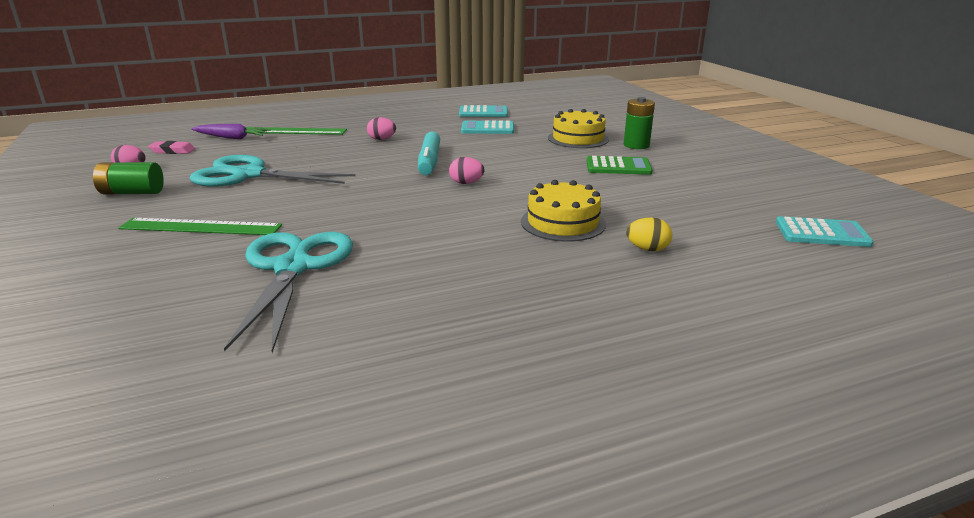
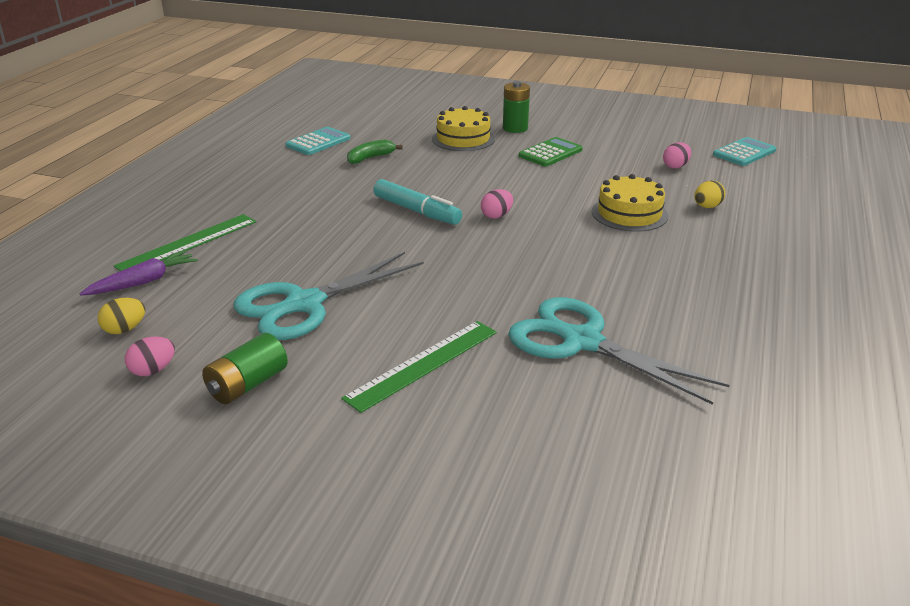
camera: 50 degrees left, 5 degrees up
(172, 151) = (125, 329): pink eraser -> yellow egg
(382, 139) = (311, 209): pink egg -> pink egg (675, 166)
(487, 128) = (370, 158): turquoise calculator -> green banana

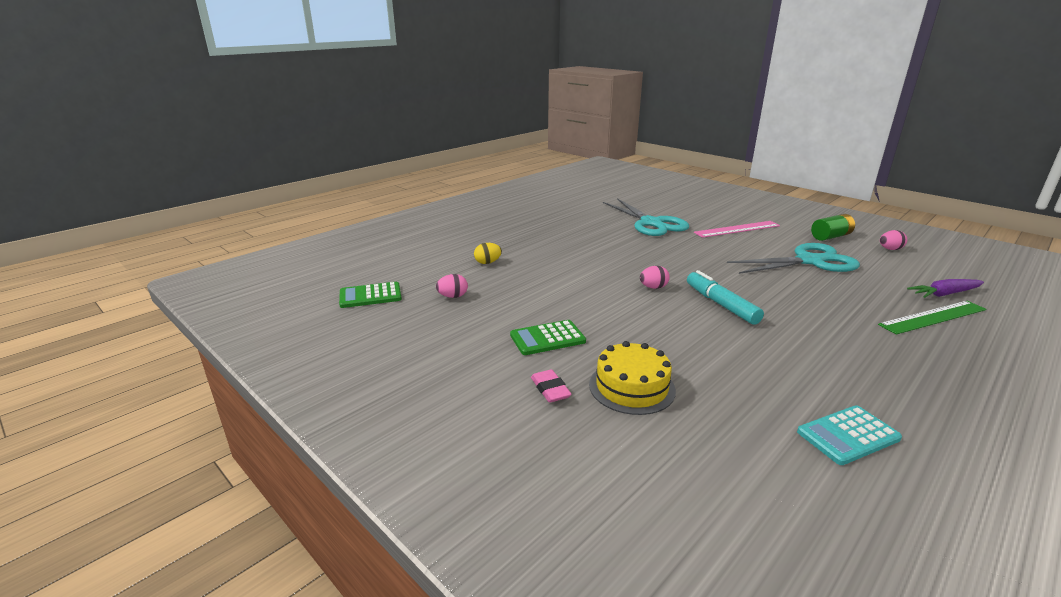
camera: 155 degrees left, 5 degrees down
(125, 329) = (928, 269): yellow egg -> none
(370, 158) = (765, 382): green banana -> none
(423, 364) = (737, 229): green ruler -> pink ruler
(515, 128) = (550, 389): green battery -> pink eraser
(629, 213) = (549, 269): yellow cake -> none
(744, 152) = (370, 296): turquoise calculator -> green calculator

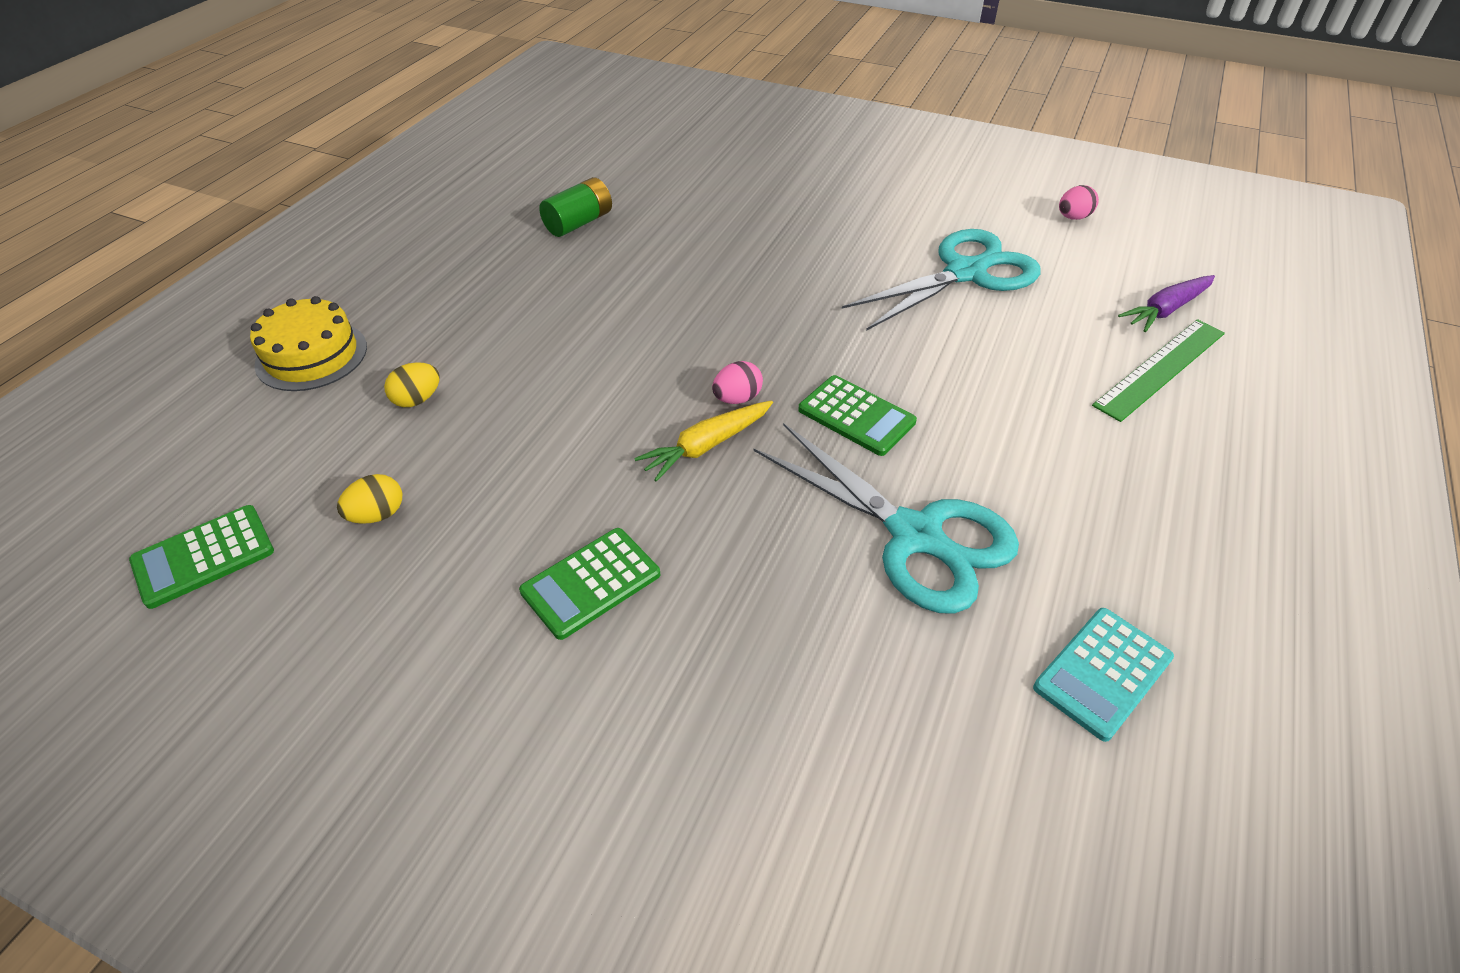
camera: 20 degrees left, 20 degrees up
(453, 296) = (377, 515): pink egg -> yellow egg
(550, 389) = (632, 715): pink eraser -> none
(629, 301) = (706, 446): none -> yellow carrot
(631, 387) = (766, 665): yellow cake -> yellow cake (311, 355)
(651, 223) = (691, 223): turquoise scissors -> turquoise scissors (916, 536)
(721, 304) = (856, 416): turquoise marker -> green calculator
(737, 229) = (836, 211): pink ruler -> none
(830, 237) = (983, 203): green battery -> green battery (579, 223)

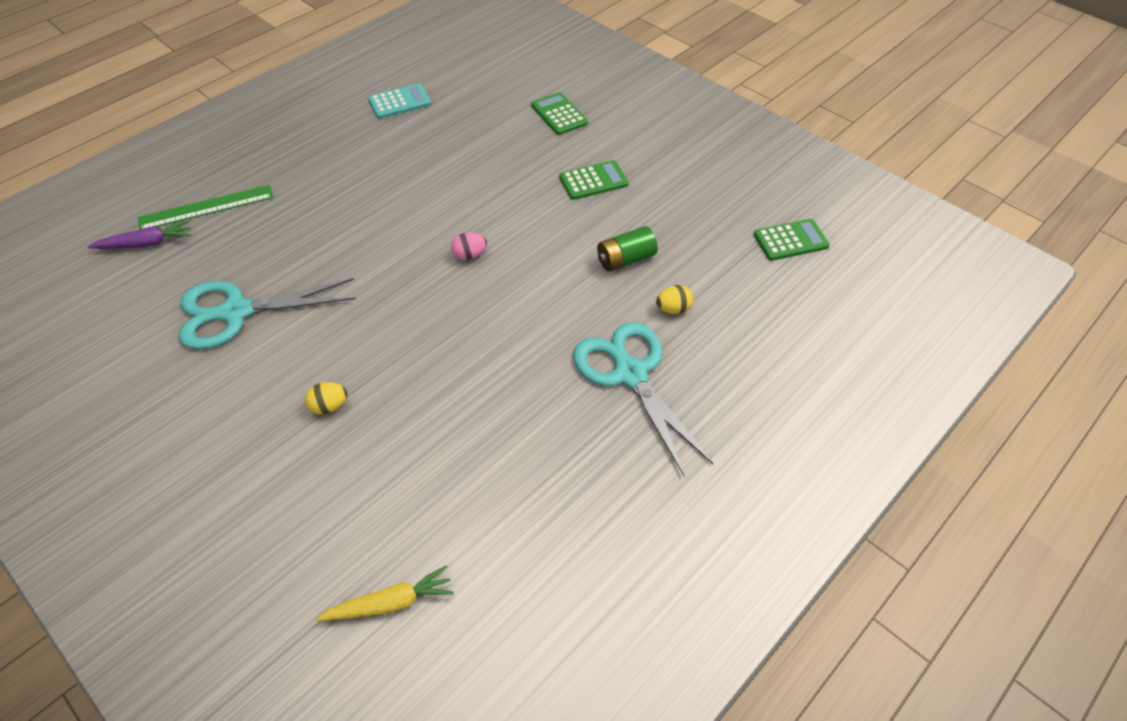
camera: 160 degrees left, 5 degrees up
(311, 355) = (751, 370): yellow cake -> none
(377, 515) = (698, 239): yellow egg -> yellow egg (329, 406)
(579, 223) = (507, 472): green battery -> green battery (625, 259)
(706, 446) = (504, 231): yellow carrot -> yellow carrot (390, 603)
(856, 416) = (408, 226): green calculator -> green calculator (559, 114)
(916, 536) = (429, 162): turquoise scissors -> turquoise scissors (630, 373)
(1073, 217) = (89, 345): pink egg -> none

